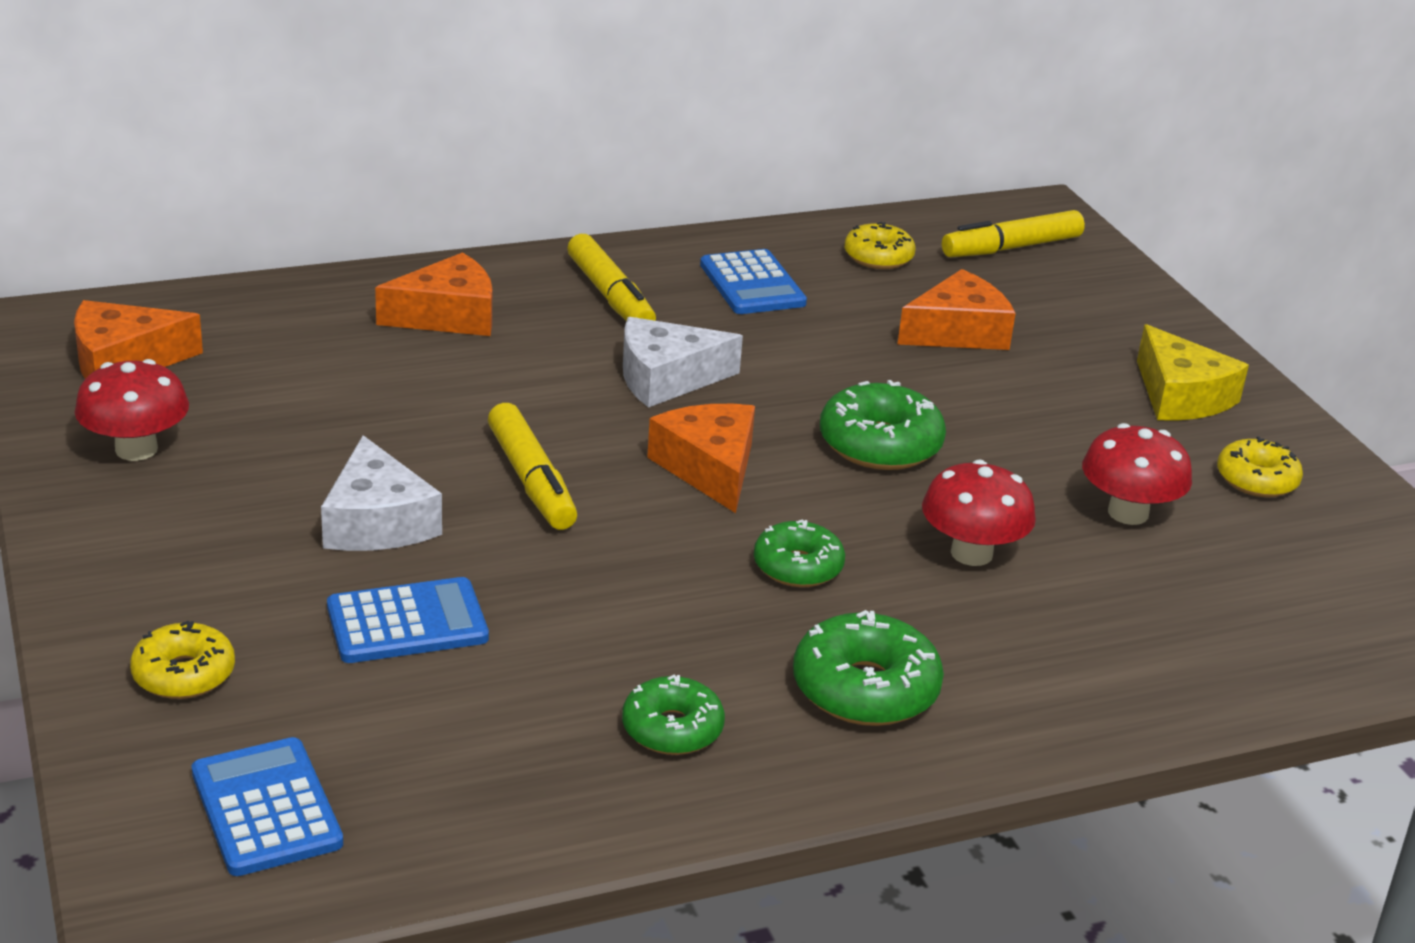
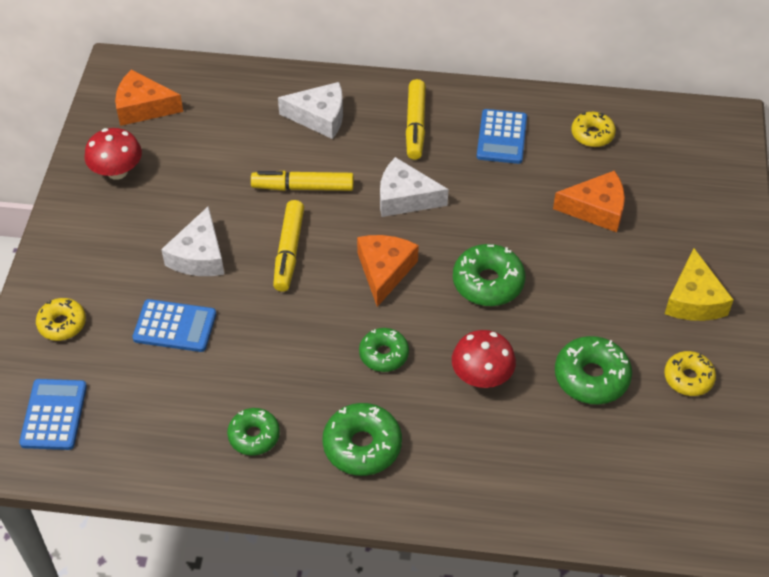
camera: 30 degrees right, 20 degrees up
(448, 315) = (320, 117): orange cheese -> white cheese
(1011, 248) = (681, 148): yellow marker -> yellow marker (303, 187)
(1128, 513) = (591, 377): red mushroom -> green donut

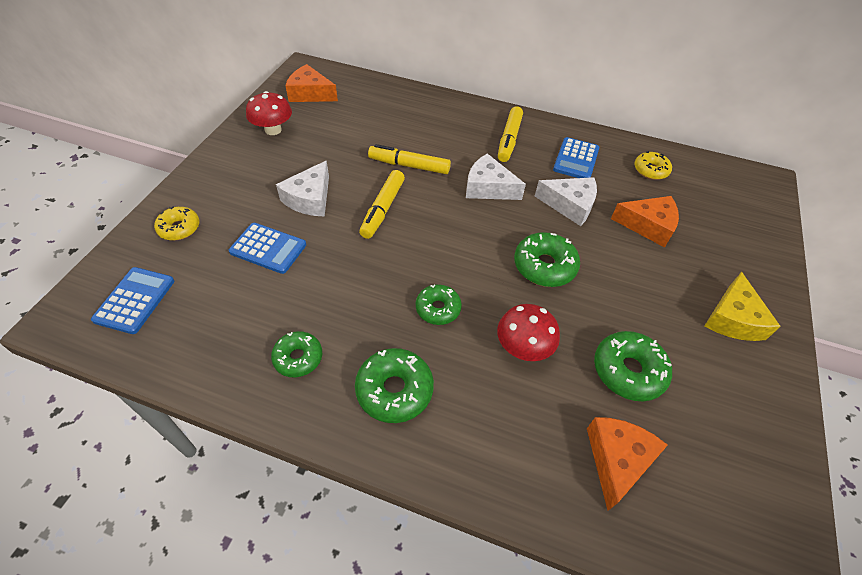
camera: 10 degrees right, 0 degrees up
(320, 117) = (437, 122): white cheese -> white cheese (570, 205)
(384, 271) = (457, 239): orange cheese -> orange cheese (617, 460)
(688, 378) = (725, 393): yellow donut -> none

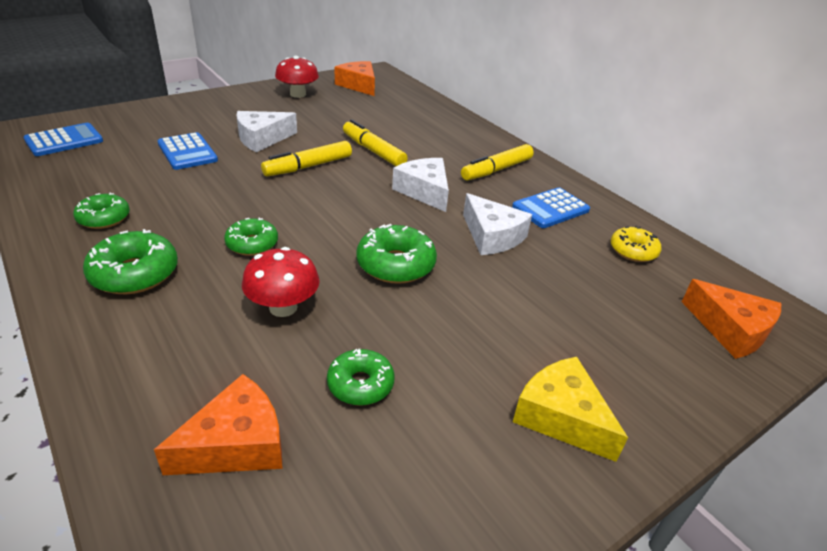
camera: 35 degrees right, 15 degrees down
(179, 228) = (150, 118): yellow donut -> none
(628, 371) = (360, 384): green donut -> green donut, size x0.66
(648, 226) = (563, 289): orange cheese -> orange cheese (730, 330)
(733, 319) = (561, 417): yellow cheese -> yellow cheese turned 90 degrees clockwise

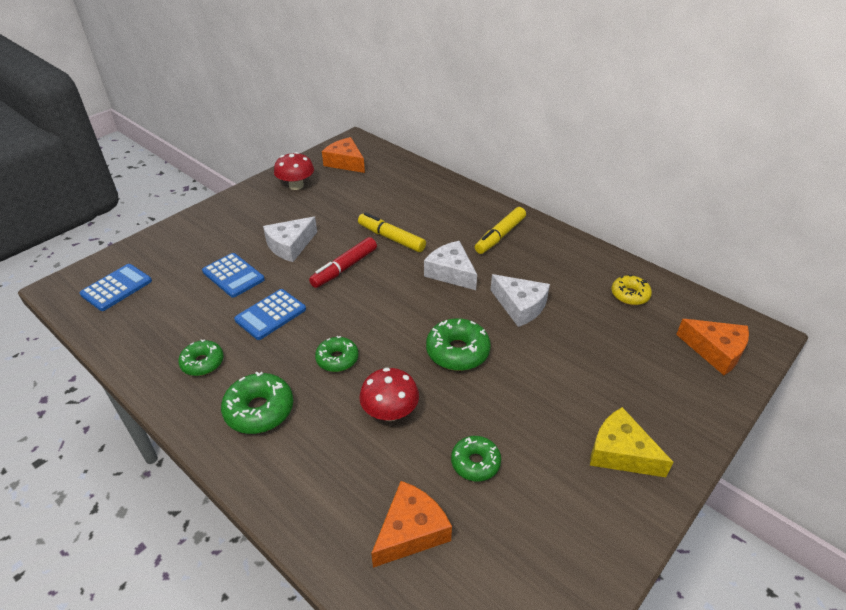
camera: 10 degrees left, 5 degrees up
(308, 166) = (344, 268): yellow marker -> red marker
(550, 209) = (556, 267): blue calculator -> blue calculator (270, 315)

